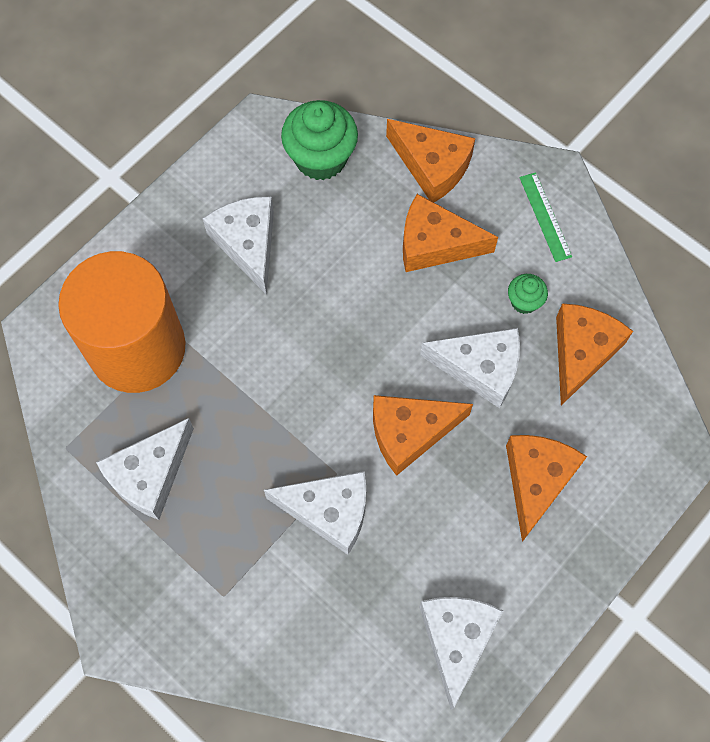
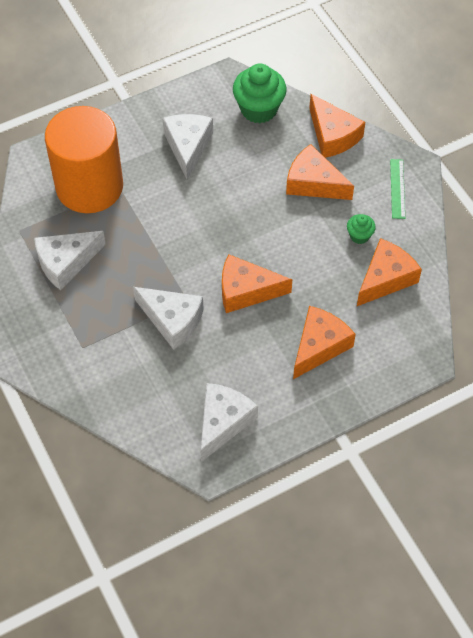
camera: 20 degrees right, 10 degrees down
(480, 368) = (311, 267): white cheese -> none

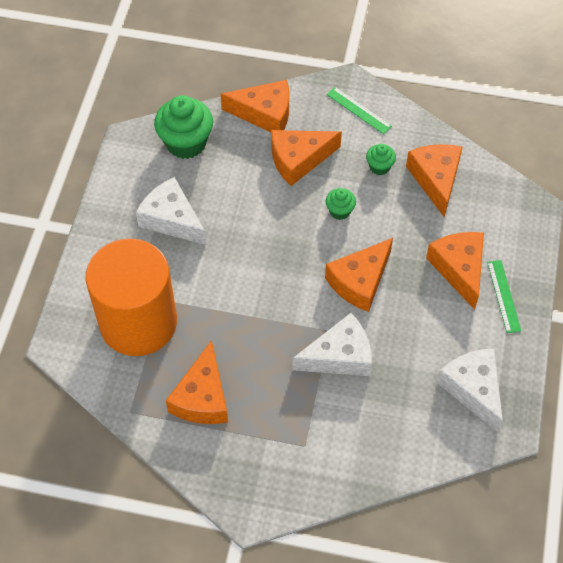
camera: 50 degrees left, 0 degrees up
(66, 262) = (202, 397): white cheese -> orange cheese
(294, 238) = (340, 211): none -> green cupcake
(324, 391) = (503, 296): none -> green ruler

